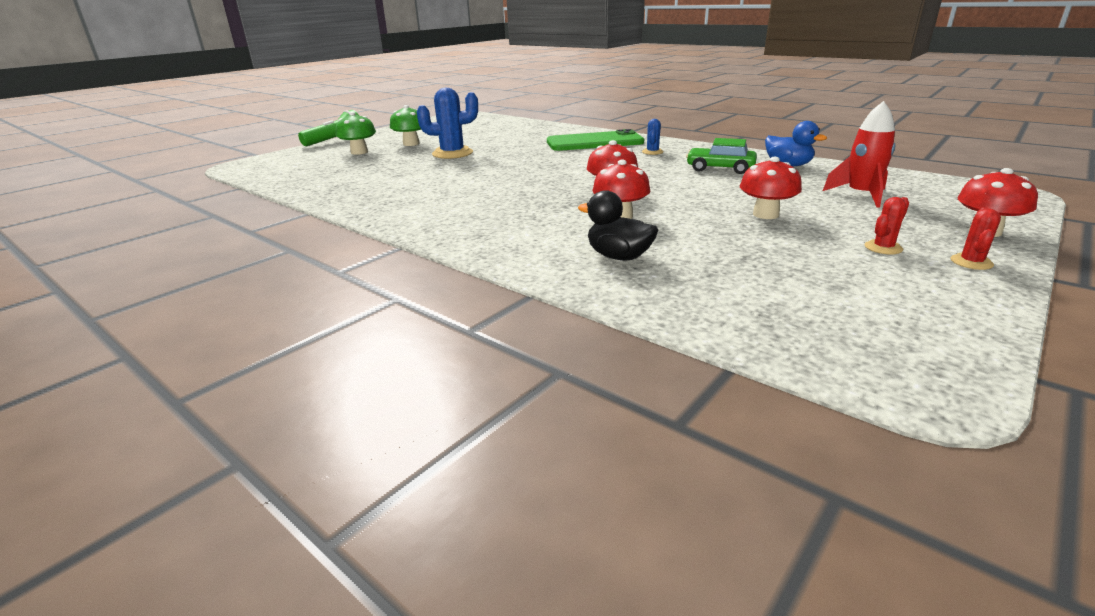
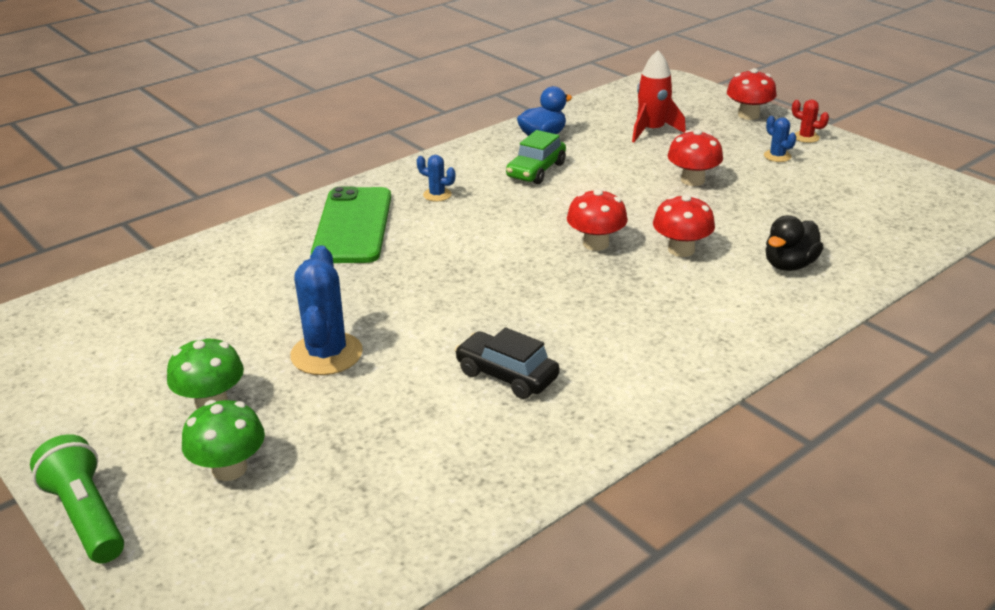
camera: 80 degrees left, 5 degrees up
(431, 185) = (506, 375): none -> black car
(883, 248) = (777, 156): red cactus -> blue cactus

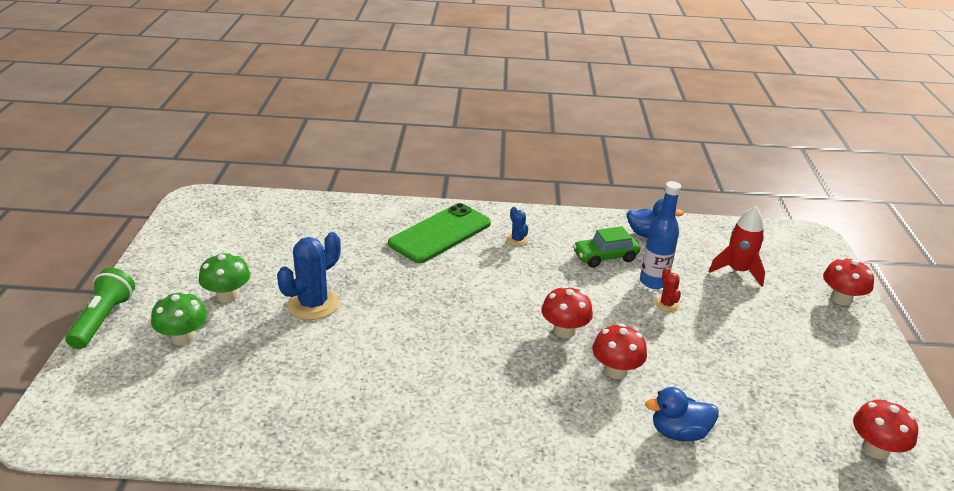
camera: 40 degrees right, 0 degrees up
(506, 375) = (378, 381): black car -> none
(604, 170) = (653, 282): none -> blue bottle
(692, 180) = (708, 325): red mushroom -> red mushroom (875, 449)
(777, 156) = (811, 344): blue cactus -> none
(789, 265) = (678, 432): black duck -> blue duck
(806, 137) = (864, 343): red cactus -> red cactus (666, 304)

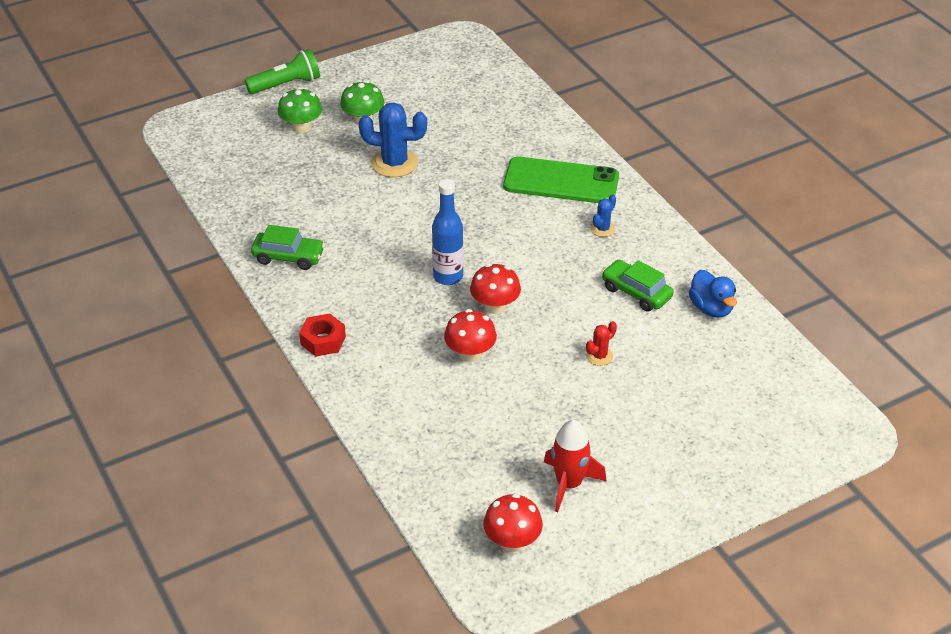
camera: 60 degrees right, 10 degrees up
(373, 432) = (288, 257): none -> green car
(525, 461) = (323, 340): none -> red nut
(653, 282) = (628, 337): blue bottle -> blue bottle (448, 277)
(678, 432) = (426, 413): blue duck -> none
(737, 271) = (712, 390): red rocket -> red rocket (569, 484)
(841, 299) = (743, 479): red mushroom -> none

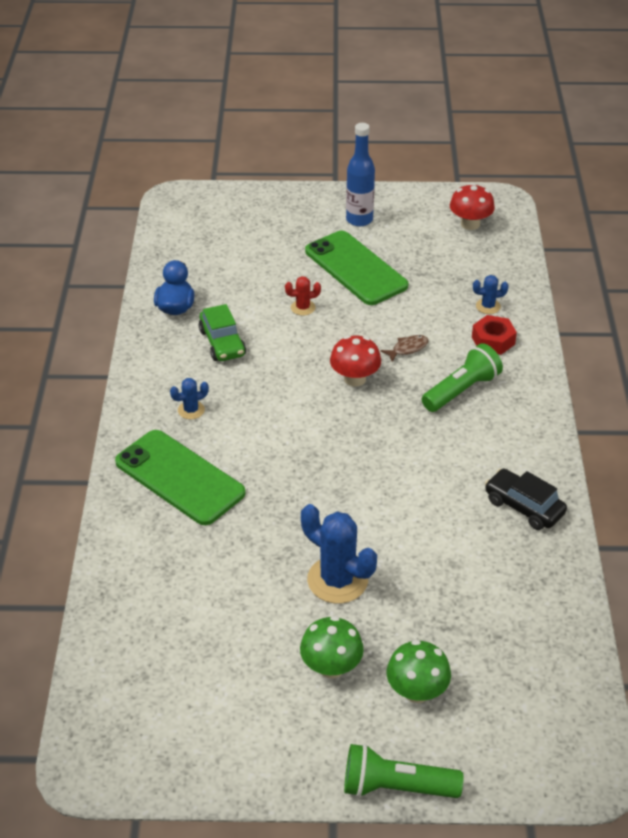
camera: 150 degrees left, 0 degrees up
(288, 257) = (523, 507): green car -> black car
(323, 340) = (532, 408): red nut -> red nut (493, 340)
(394, 332) = (461, 390): none -> green flashlight
(424, 433) = (488, 306): none -> blue cactus
(448, 277) = (376, 422): blue bottle -> blue bottle (359, 220)
(470, 354) = (407, 348): red mushroom -> brown fish
(569, 484) = (404, 239): red rocket -> none
(588, 423) = (355, 268): none -> green phone

